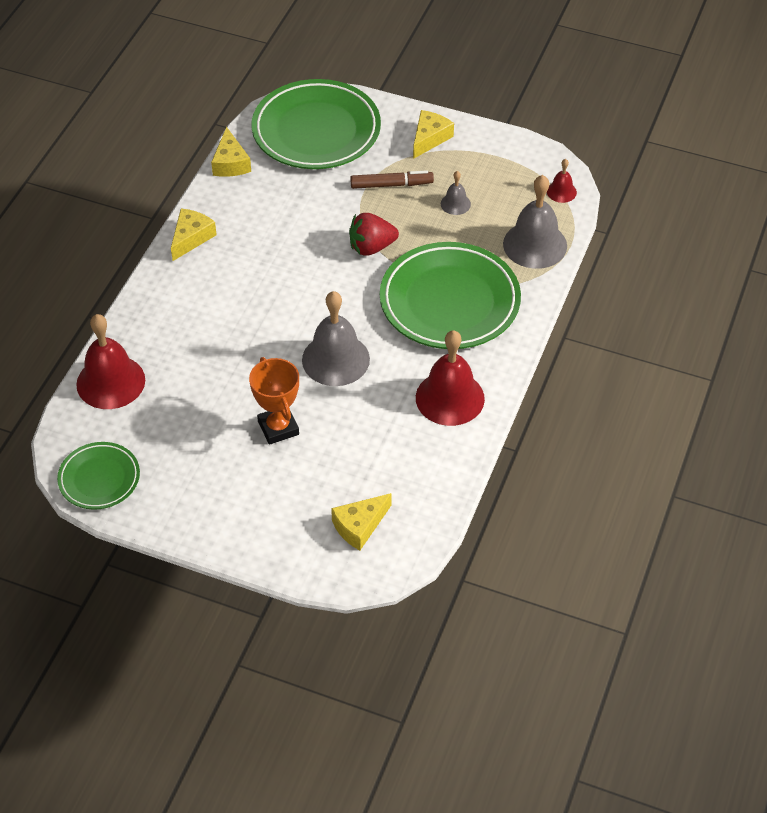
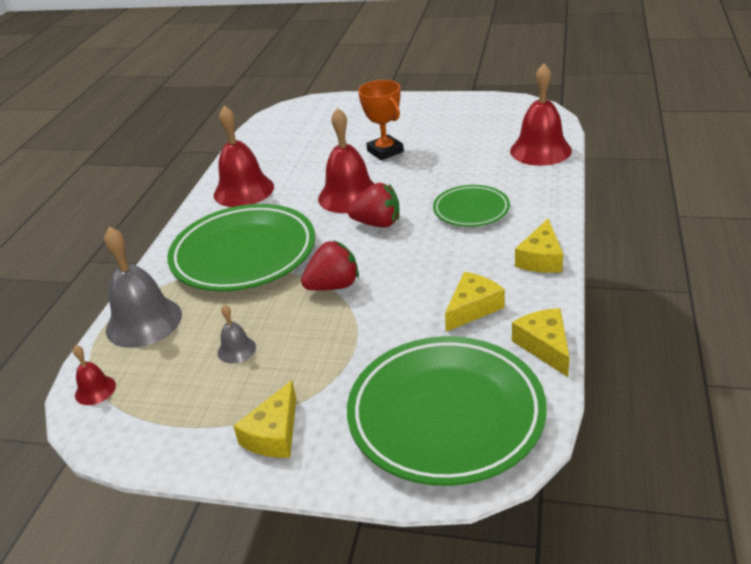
camera: 175 degrees right, 15 degrees down
(99, 479) = (508, 108): green plate -> green plate (471, 210)
(316, 312) = (377, 223): none -> red strawberry
(335, 359) = (349, 196): grey bell -> red bell
(359, 526) = (309, 121): yellow cheese -> yellow cheese (472, 308)
(391, 185) = (321, 358): brown marker -> none

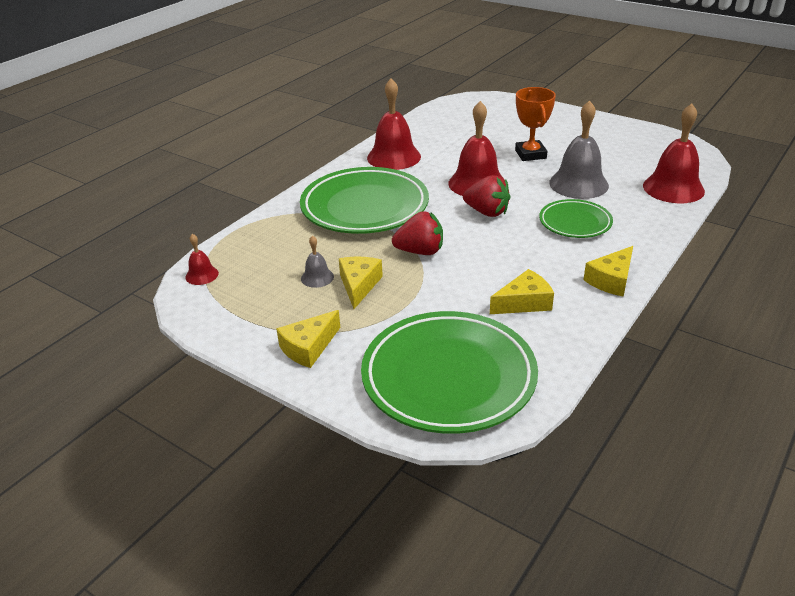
camera: 20 degrees right, 0 degrees up
(144, 322) = (262, 236): grey bell -> grey bell (578, 184)
(544, 346) = (566, 351): yellow cheese -> yellow cheese (359, 285)

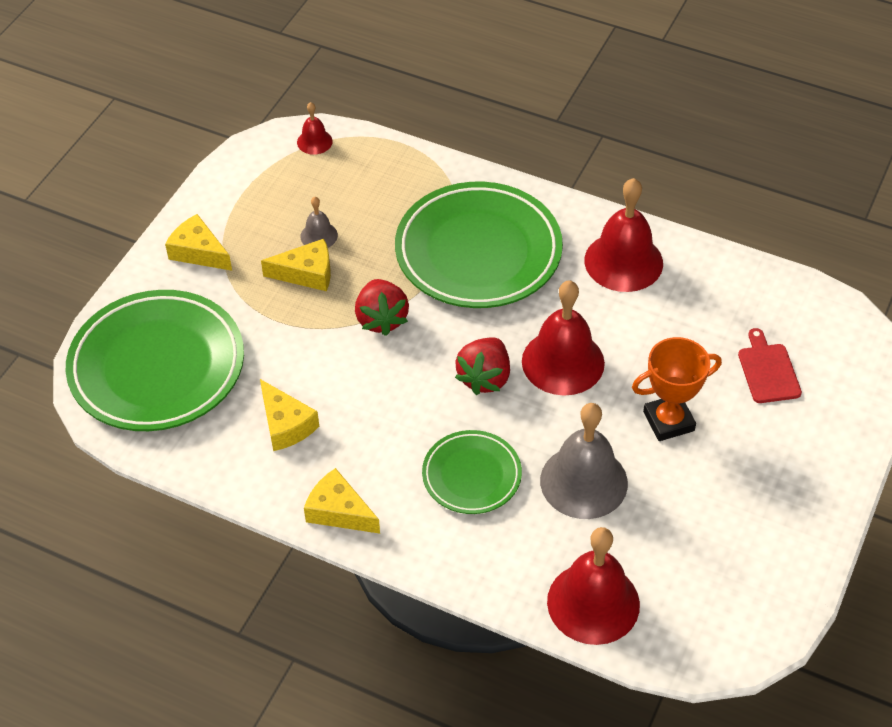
camera: 80 degrees right, 15 degrees up
(494, 124) = (768, 370): none -> red cutting board

